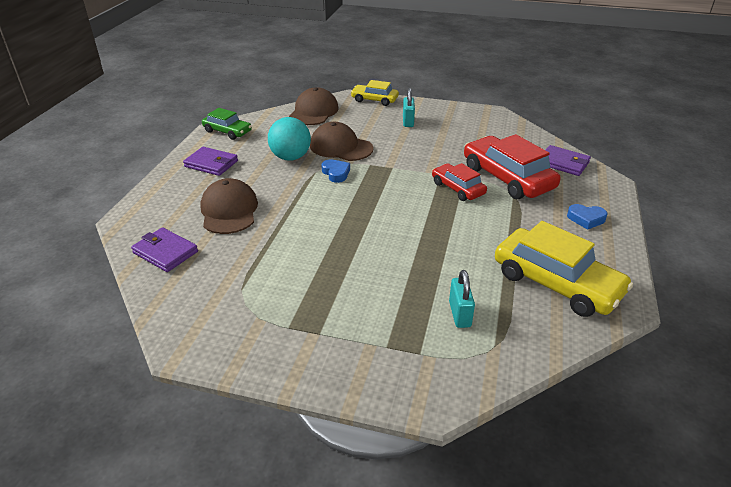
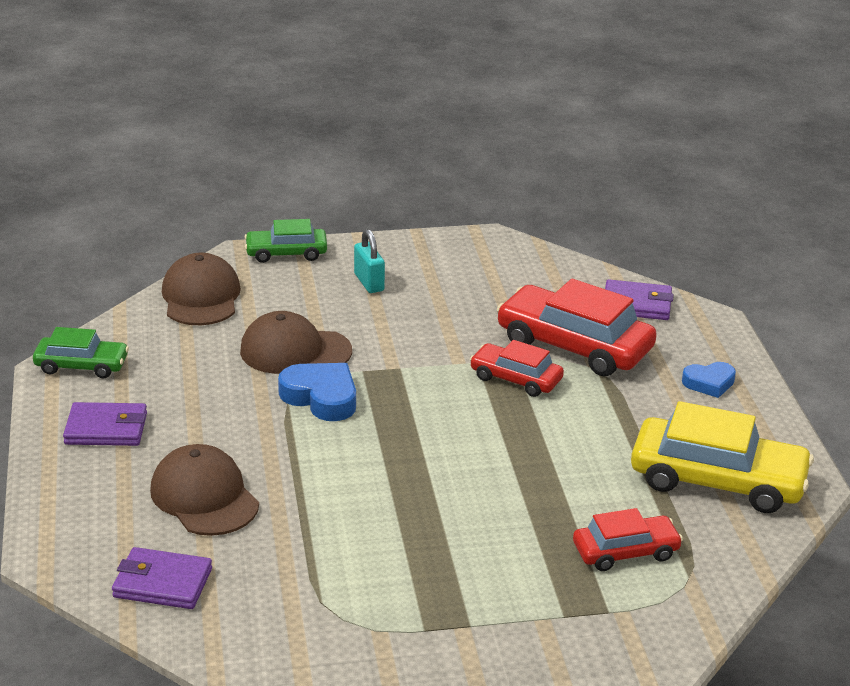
camera: 25 degrees left, 5 degrees down
(290, 157) = (228, 387): turquoise ball -> none
(336, 173) = (321, 397): blue heart -> blue heart, size x1.58
(374, 100) = (286, 253): yellow car -> green car
(459, 314) = (625, 552): turquoise padlock -> red car

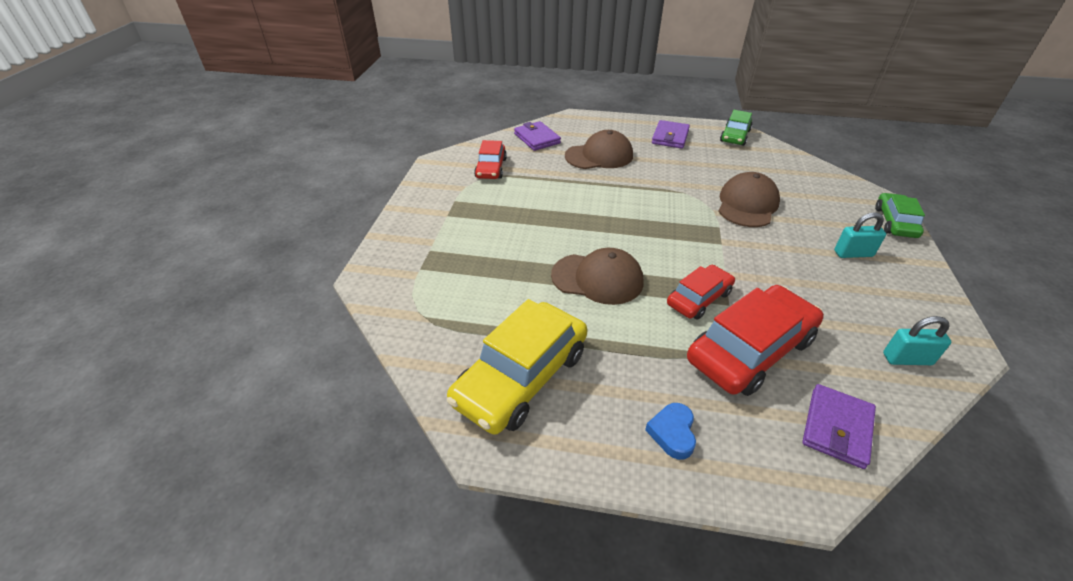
camera: 110 degrees right, 10 degrees up
(162, 583) = (537, 138): purple wallet -> purple wallet turned 60 degrees counterclockwise
(201, 297) = (819, 180): brown cap -> brown cap (597, 278)
(321, 397) = (688, 205): blue heart -> none
(526, 266) = (907, 359): none -> turquoise padlock
(625, 552) = (468, 294): red car -> red car (491, 168)

